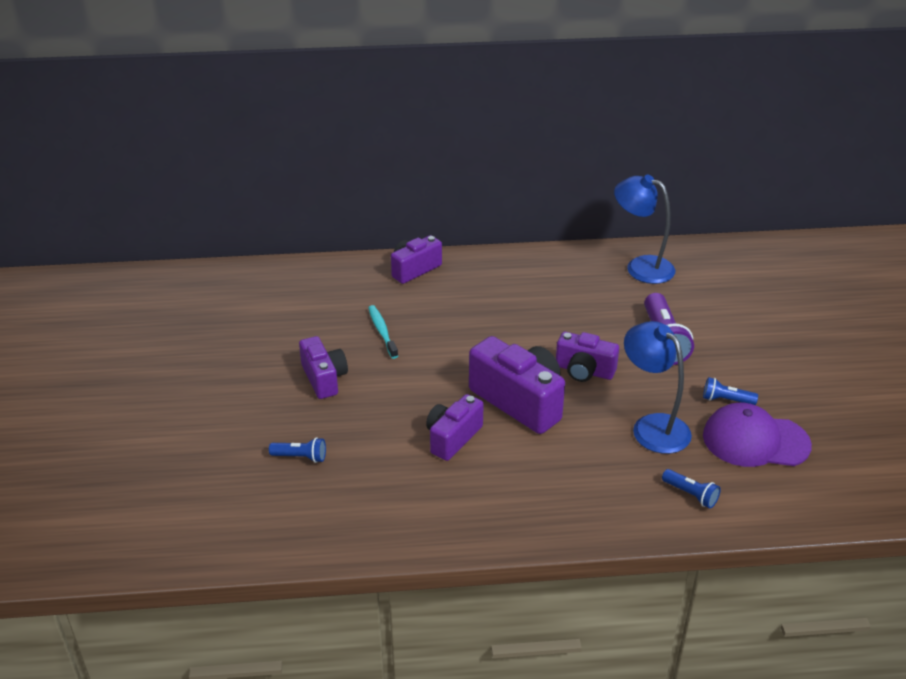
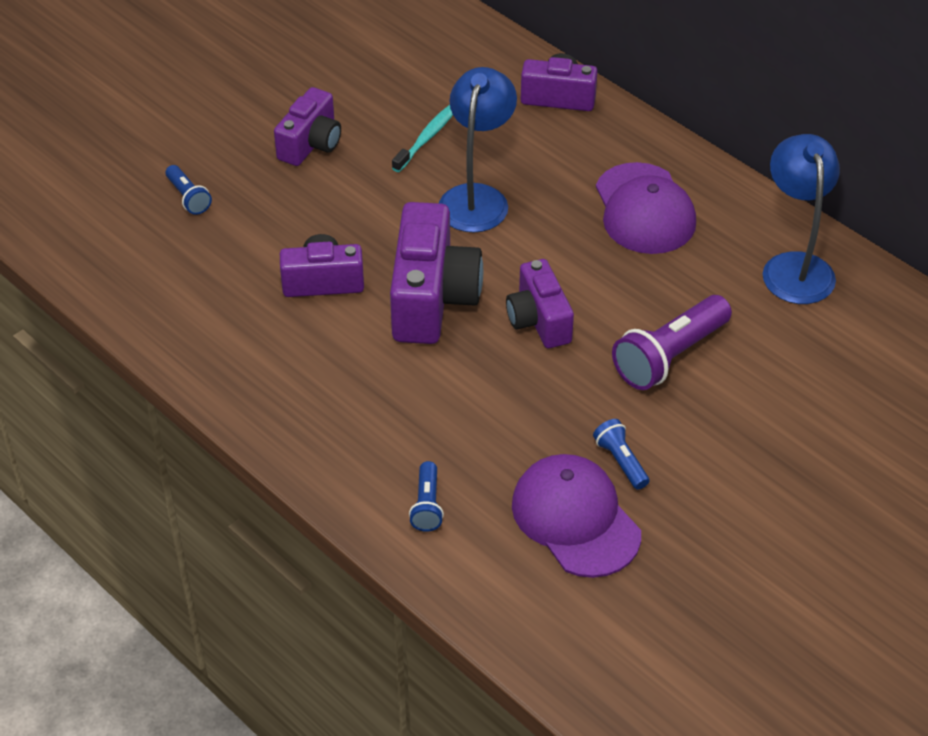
camera: 50 degrees right, 10 degrees up
(540, 289) = (644, 209): none -> purple cap
(652, 426) = (505, 421): blue lamp -> blue lamp (477, 197)

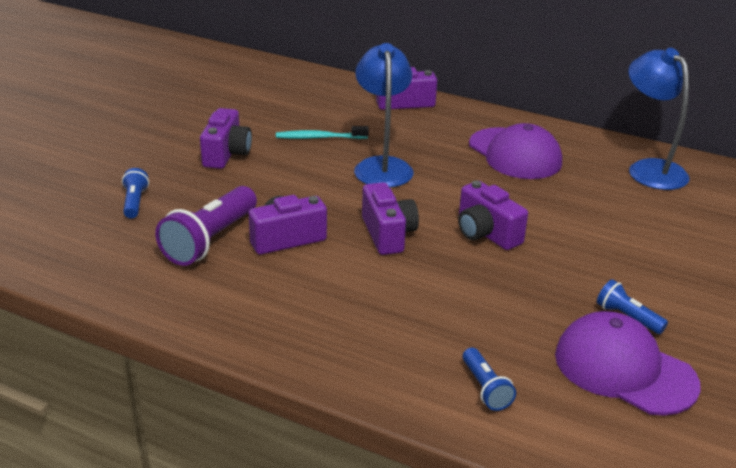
camera: 20 degrees left, 15 degrees down
(188, 197) = (135, 202): blue flashlight -> blue flashlight turned 135 degrees counterclockwise
(427, 138) = (319, 138): turquoise toothbrush -> turquoise toothbrush turned 105 degrees counterclockwise
(432, 298) = (388, 234): purple camera -> purple camera, size x0.62
(669, 356) = (606, 238): purple flashlight -> purple flashlight (210, 240)

